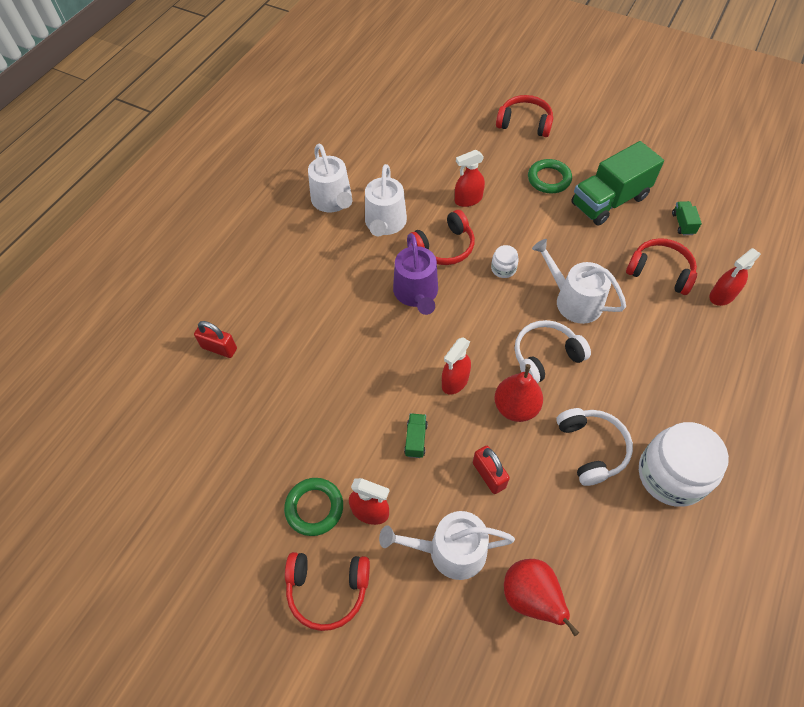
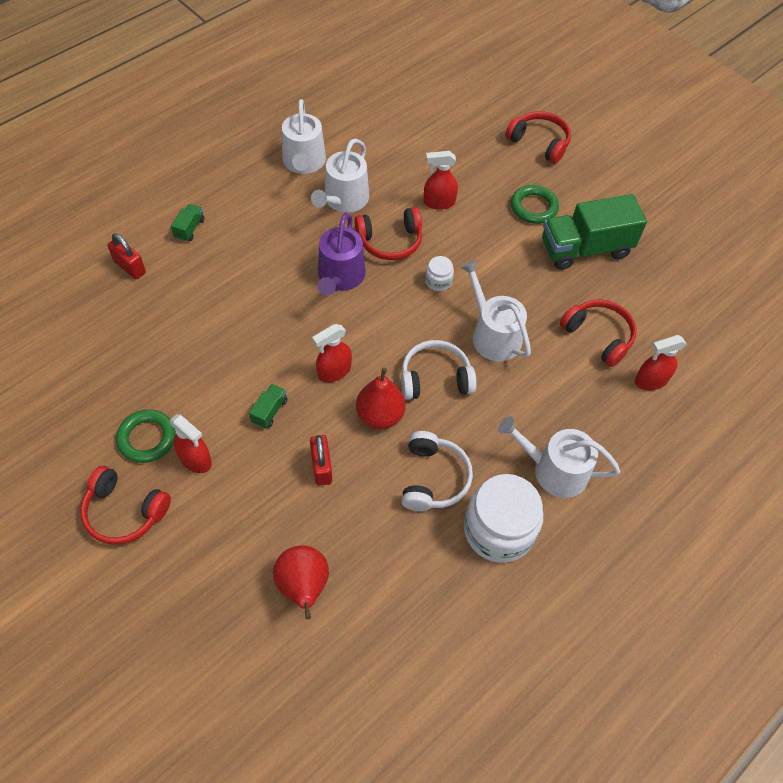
camera: 15 degrees right, 0 degrees up
(449, 550) = (250, 519): white watering can -> white watering can (553, 470)
(682, 224) = (651, 296): green truck -> green truck (189, 229)

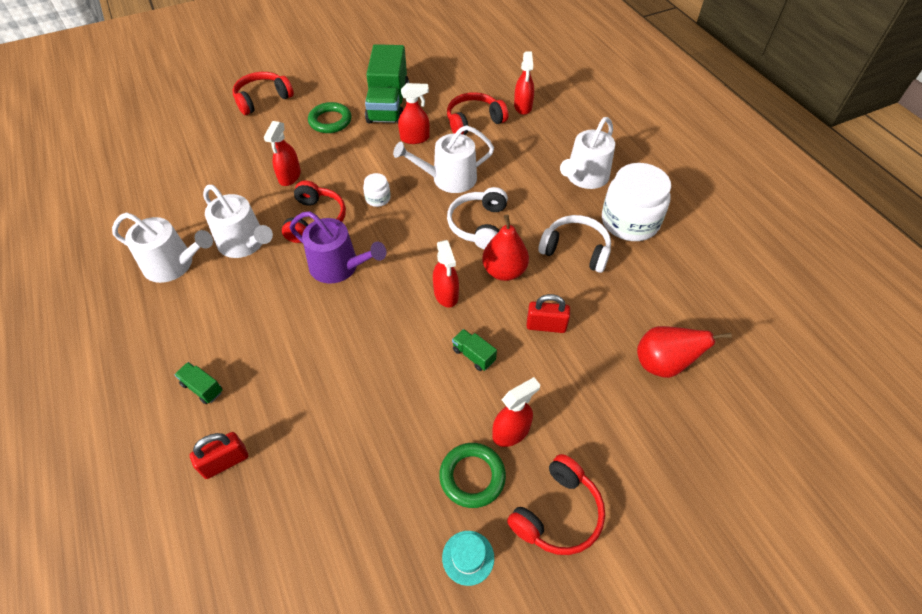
camera: 70 degrees left, 5 degrees down
(77, 451) = (468, 557): none -> turquoise hat
(542, 288) = (415, 138): none -> red spray bottle

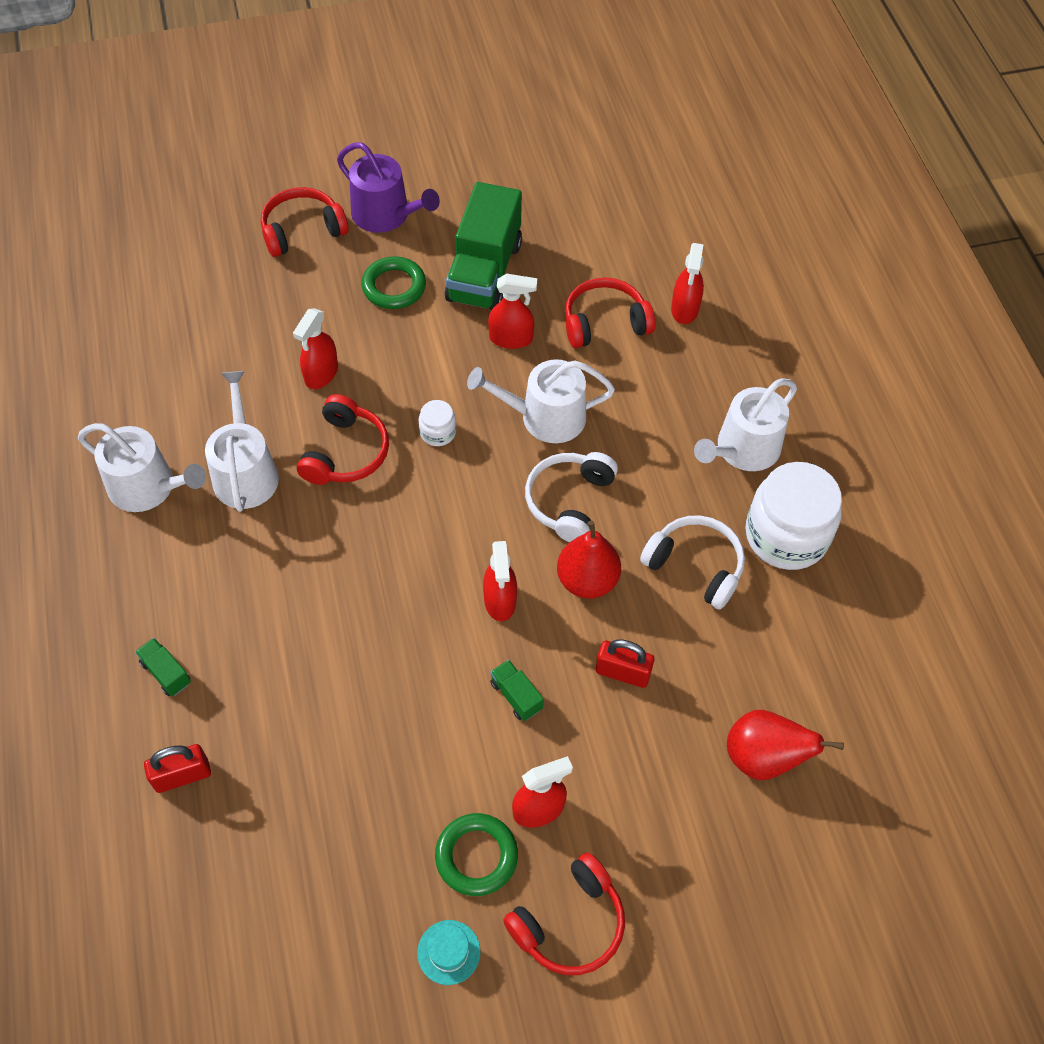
camera: 10 degrees right, 5 degrees up
(245, 243) = (245, 472): white watering can -> white watering can turned 150 degrees counterclockwise
(339, 267) = (365, 531): purple watering can -> purple watering can (386, 215)

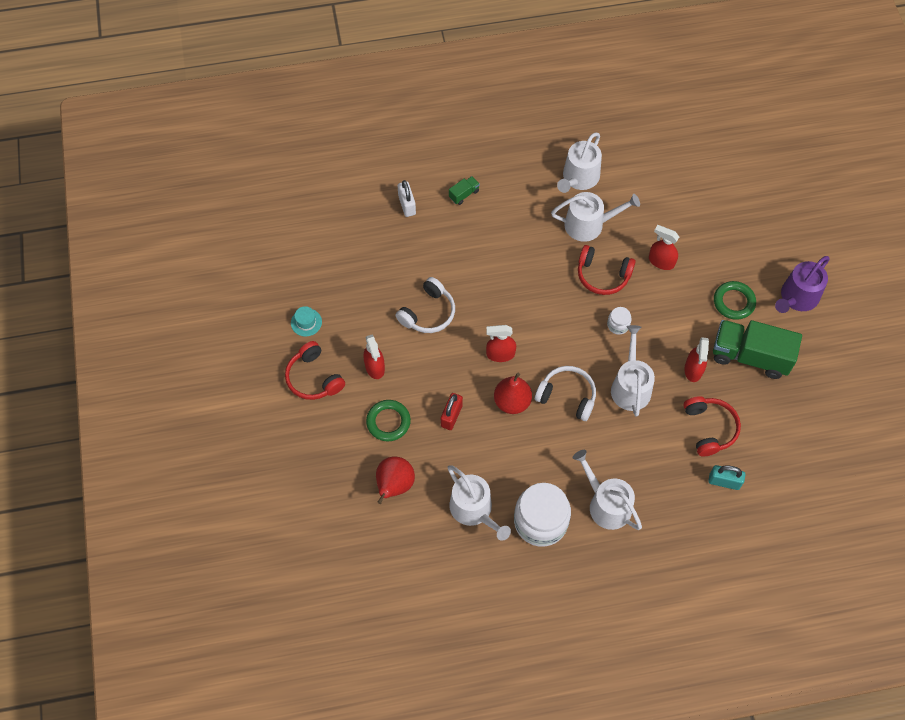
camera: 95 degrees right, 5 degrees up
(182, 776) = (407, 205): red padlock -> white padlock
(302, 230) = (779, 249): red headphones -> none
(476, 856) = (352, 336): green ring -> green ring (388, 422)
(516, 696) = (440, 359): green truck -> none
(684, 309) = (724, 481): red spray bottle -> turquoise padlock
(695, 566) = (520, 464): white headphones -> white headphones (428, 313)
(785, 630) = (474, 510): none -> white watering can

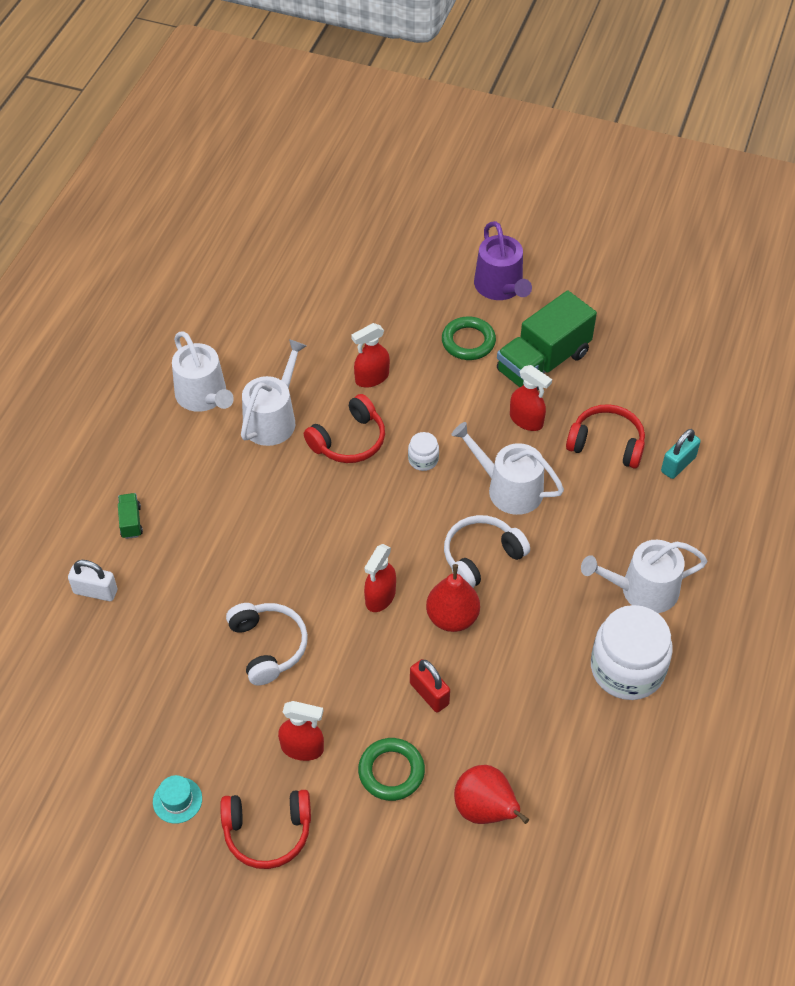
camera: 60 degrees left, 10 degrees down
(474, 510) = (572, 733): white watering can -> none

